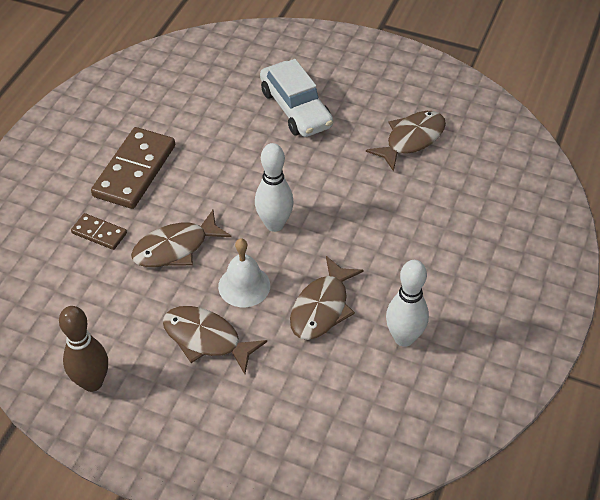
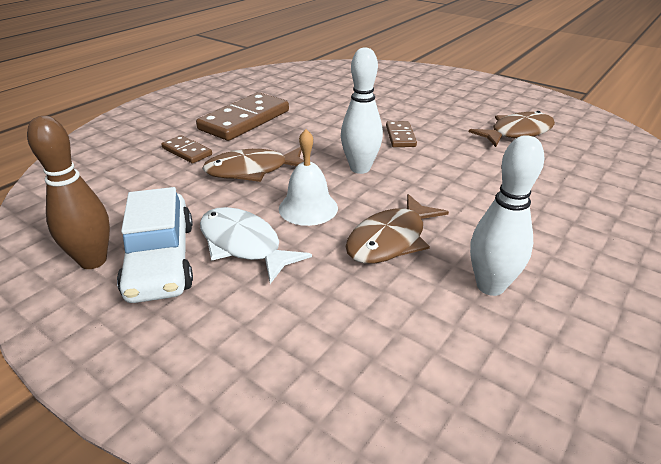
camera: 15 degrees right, 15 degrees down
(206, 339) = (244, 245): brown fish -> white fish
(296, 109) = (407, 104): white car -> white car (161, 260)
(301, 167) = (400, 136): none -> brown domino

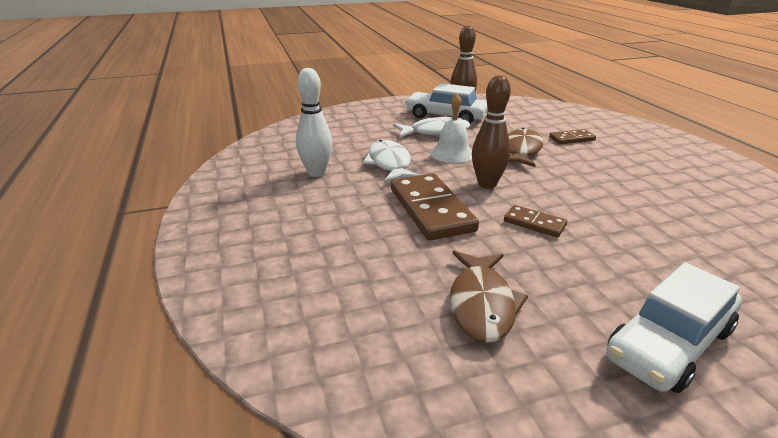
camera: 125 degrees right, 5 degrees down
(245, 120) = (625, 167): brown domino -> brown domino (431, 210)
(360, 168) = (487, 184): white bowling pin -> brown bowling pin
(390, 240) = (389, 164): brown fish -> white fish
(461, 92) = (668, 343): none -> white car

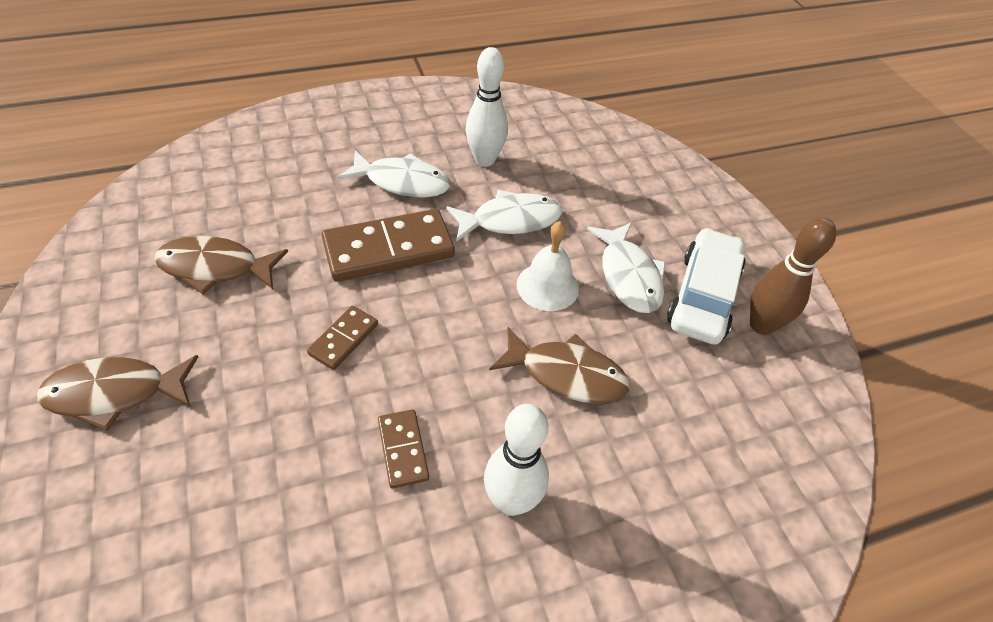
camera: 85 degrees right, 20 degrees up
(344, 207) = (402, 182): none -> white fish
(487, 184) = (450, 311): brown bowling pin -> none
(571, 139) = (628, 468): brown domino -> brown domino (403, 450)
(615, 166) = (511, 501): none -> white bowling pin
(668, 343) = (115, 393): white car -> brown fish

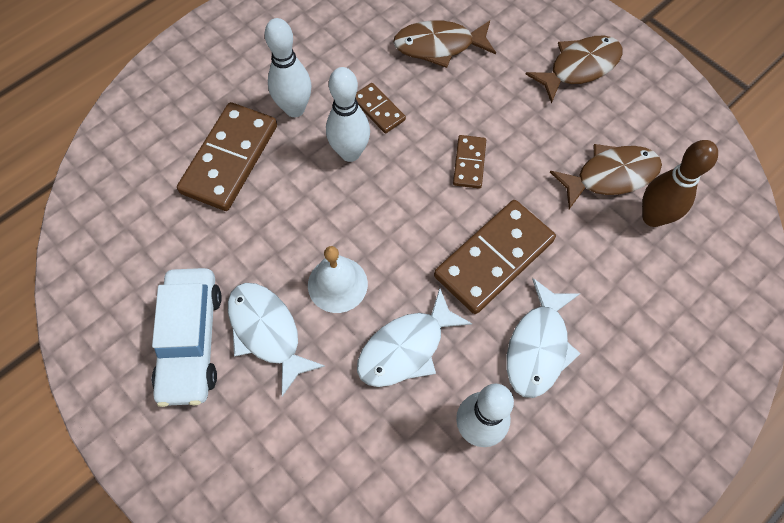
camera: 160 degrees right, 15 degrees up
(402, 182) = (538, 346): white fish -> white fish turned 60 degrees counterclockwise
(469, 408) = (350, 153): none -> white bowling pin
(566, 374) = (290, 208): brown fish -> brown fish (439, 46)
(621, 465) = (229, 159): none -> brown domino
(761, 325) = (132, 332): brown bowling pin -> brown bowling pin (653, 217)

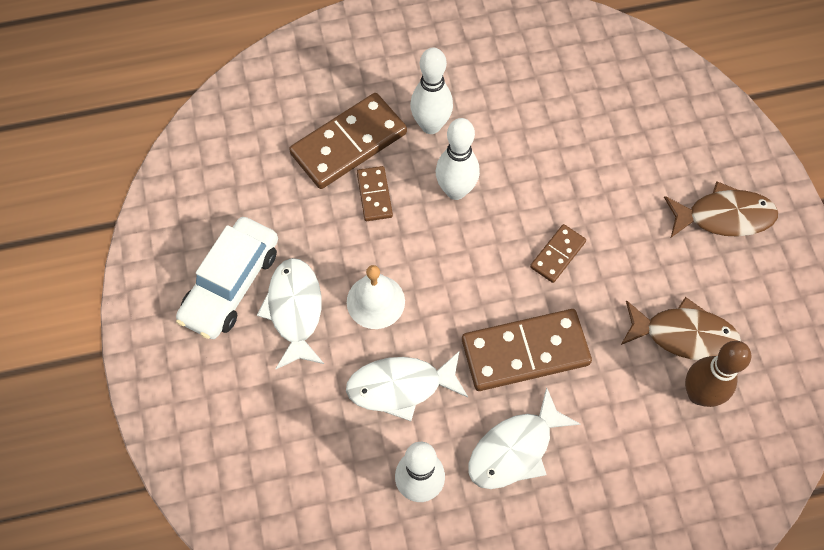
camera: 30 degrees right, 0 degrees up
(378, 110) = (505, 163): brown domino -> brown domino (374, 195)
(439, 46) = (599, 129): brown fish -> none

